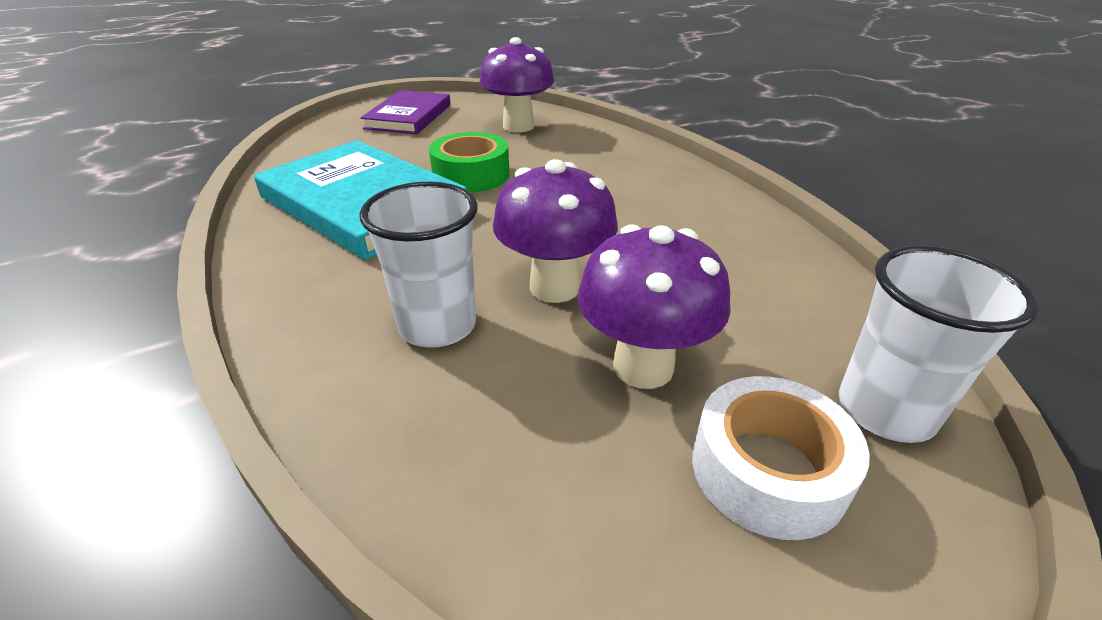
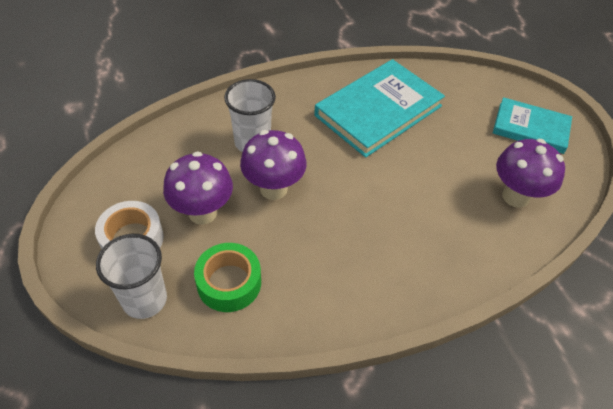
camera: 95 degrees right, 15 degrees up
(408, 116) = (530, 128): purple book -> turquoise book
(471, 175) = (417, 161): green tape -> green tape (229, 283)

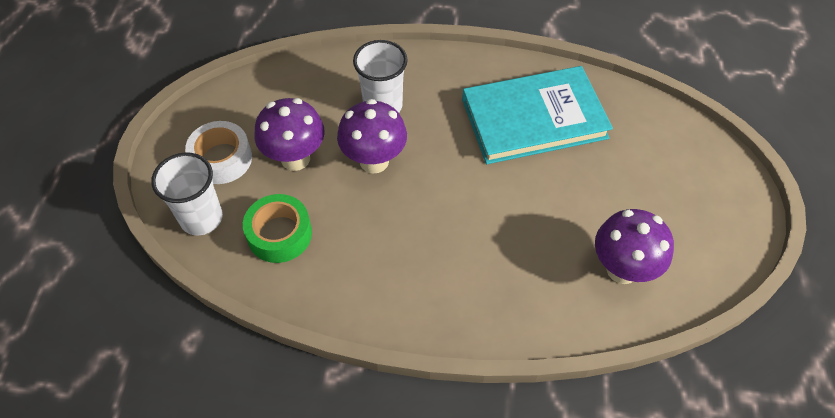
camera: 30 degrees right, 5 degrees up
(530, 128) = (698, 201): turquoise book -> none

